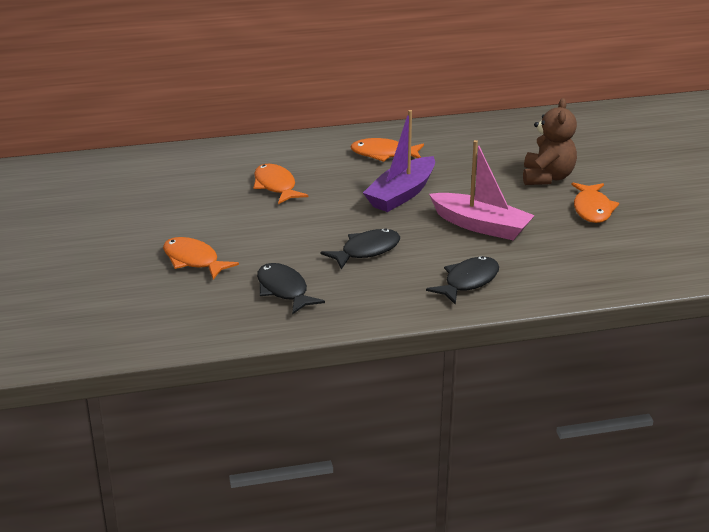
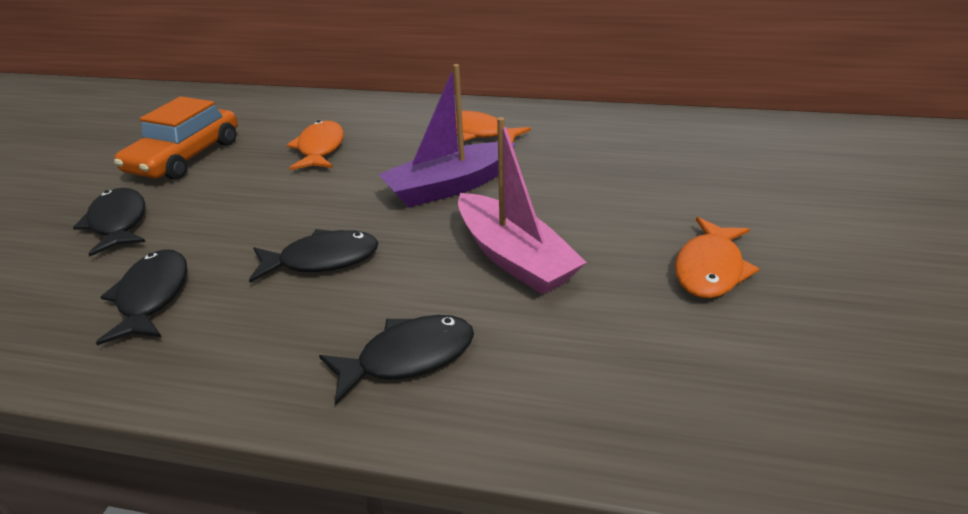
camera: 25 degrees right, 5 degrees up
(174, 211) = (186, 157): none -> orange car
(193, 260) = (119, 222): orange fish -> black fish
(547, 177) = (668, 201): brown teddy bear -> none

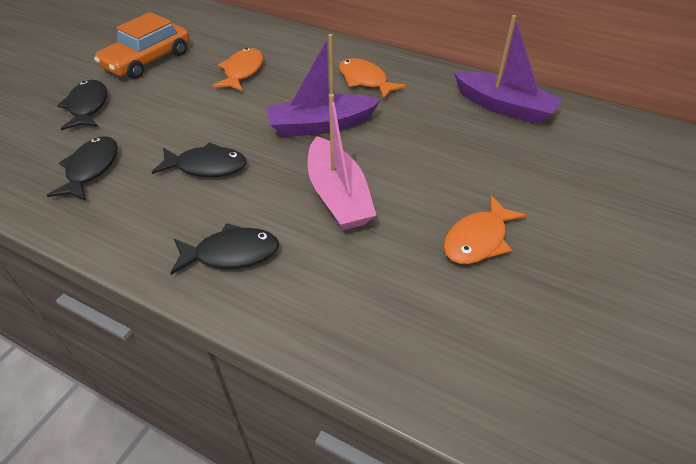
camera: 15 degrees right, 10 degrees up
(648, 132) = (504, 107): none -> purple boat

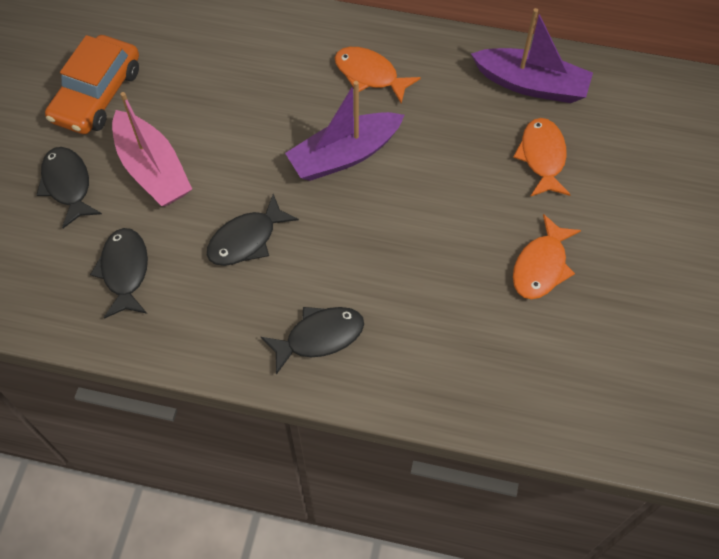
camera: 15 degrees left, 15 degrees up
(206, 166) = (246, 239): black fish -> black fish turned 150 degrees clockwise
(242, 71) = (222, 90): orange fish -> orange fish (542, 157)
(338, 196) = (395, 246): pink boat -> pink boat (153, 170)

